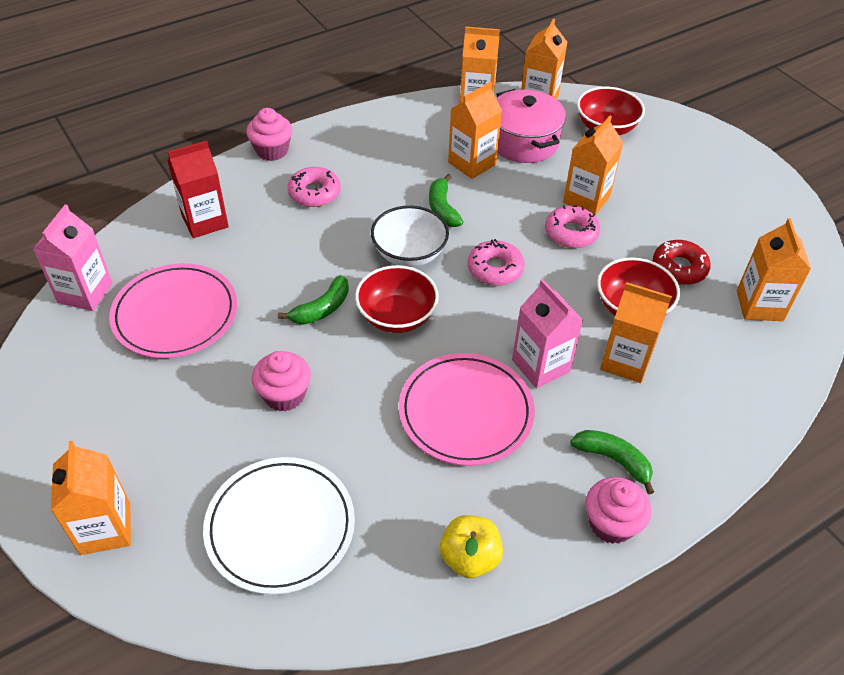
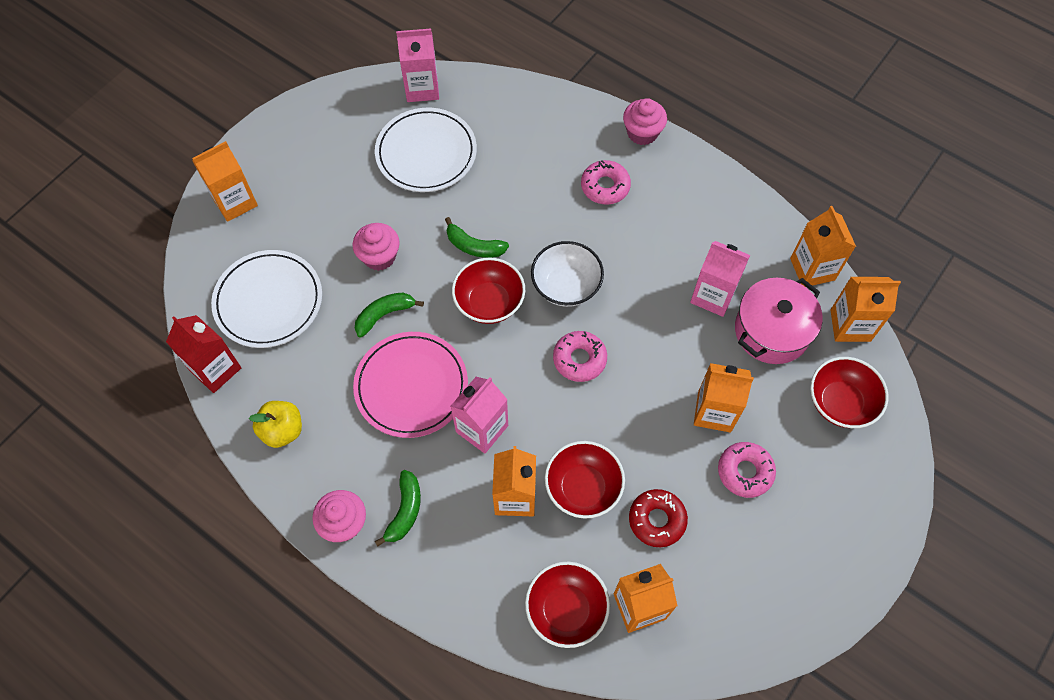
camera: 70 degrees right, 15 degrees up
(175, 314) = (426, 153): pink plate -> white plate
(205, 221) = (531, 125): red carton -> red carton (215, 369)
(442, 208) = (636, 292): green banana -> green banana (384, 315)
(472, 163) = (713, 296): orange carton -> pink carton
(571, 233) = (658, 410): pink donut -> pink donut (745, 472)
(753, 358) = (566, 609): none -> red bowl

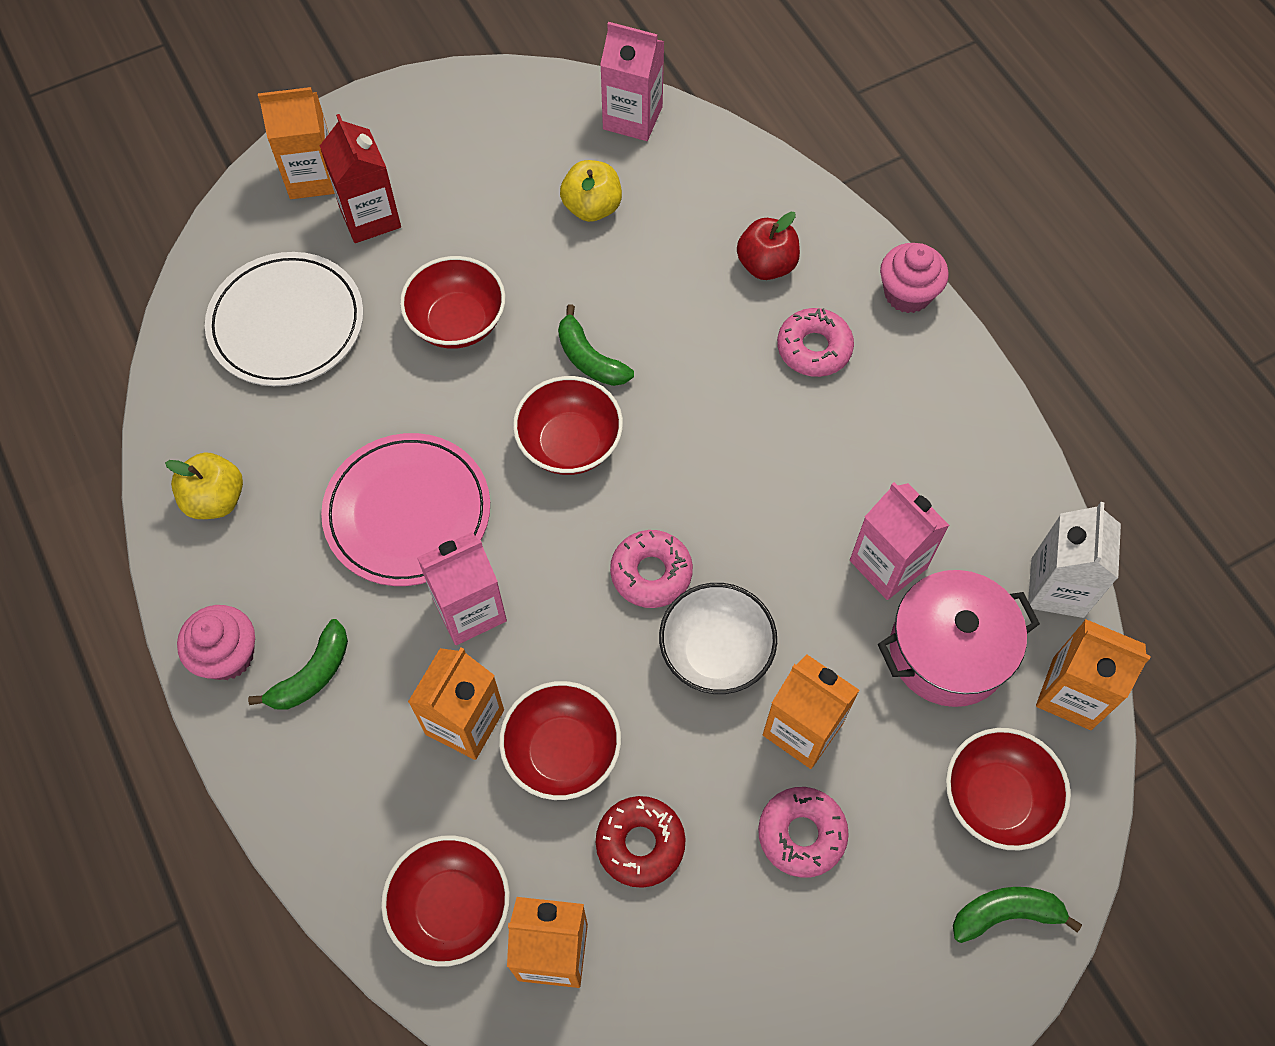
camera: 25 degrees right, 0 degrees up
(215, 369) = (176, 384): red carton -> red carton (370, 217)
(379, 256) = (457, 322): pink cupcake -> red bowl
(384, 315) = (423, 403): green banana -> green banana (1005, 914)
(426, 153) = (592, 207): white plate -> yellow apple
(551, 148) = (766, 265): none -> red apple
(566, 286) = (686, 464): white bowl -> white bowl (715, 652)
(812, 269) = (1057, 587): orange carton -> white carton

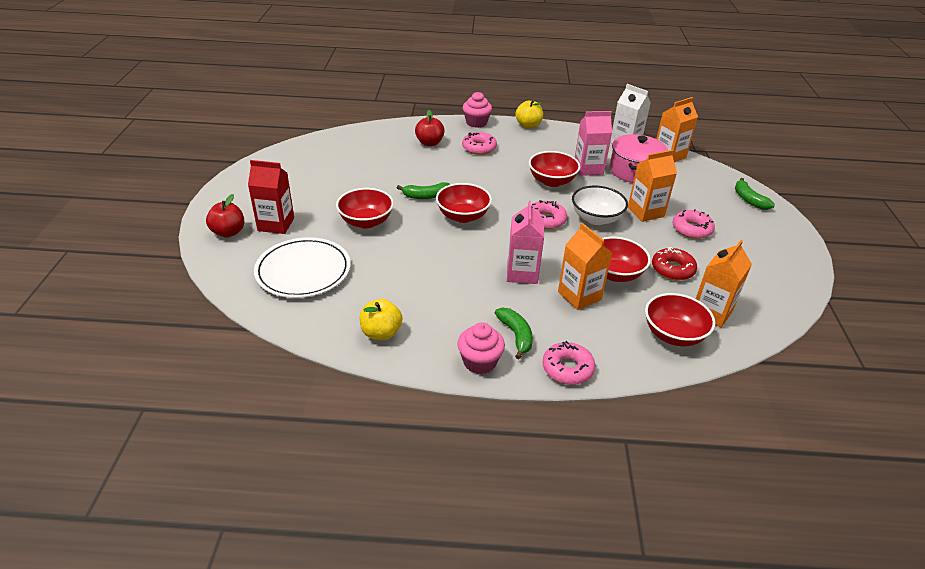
camera: 60 degrees left, 25 degrees down
(279, 779) = (567, 368): none -> pink donut
(313, 177) = (228, 232): orange carton -> red apple
(407, 512) = (453, 272): pink plate -> none
(592, 207) = (351, 168): yellow apple -> yellow apple (528, 125)
(632, 118) = (320, 143): pink carton -> none
(996, 799) = (701, 184): red bowl -> red bowl (552, 181)
(1005, 914) = (749, 200): green banana -> green banana turned 45 degrees counterclockwise

